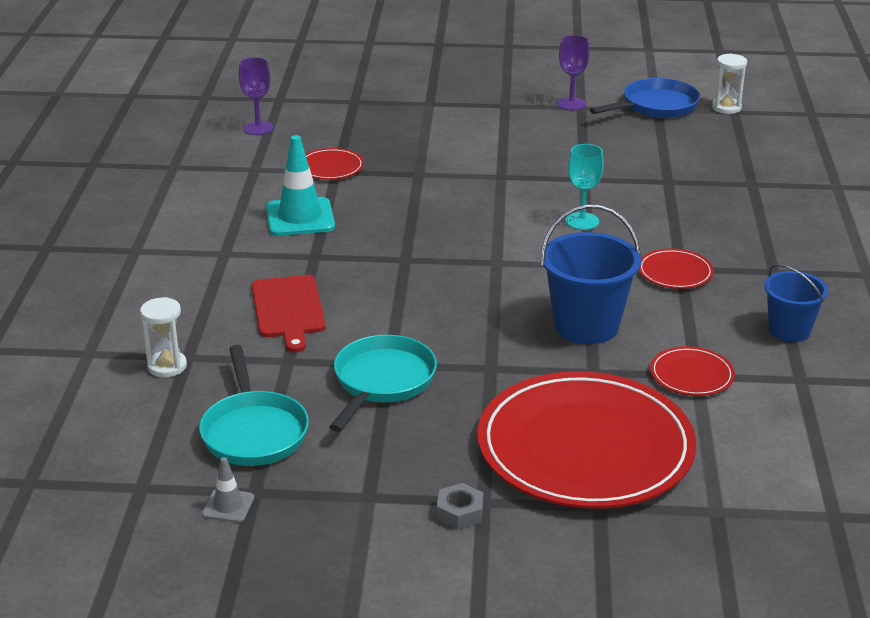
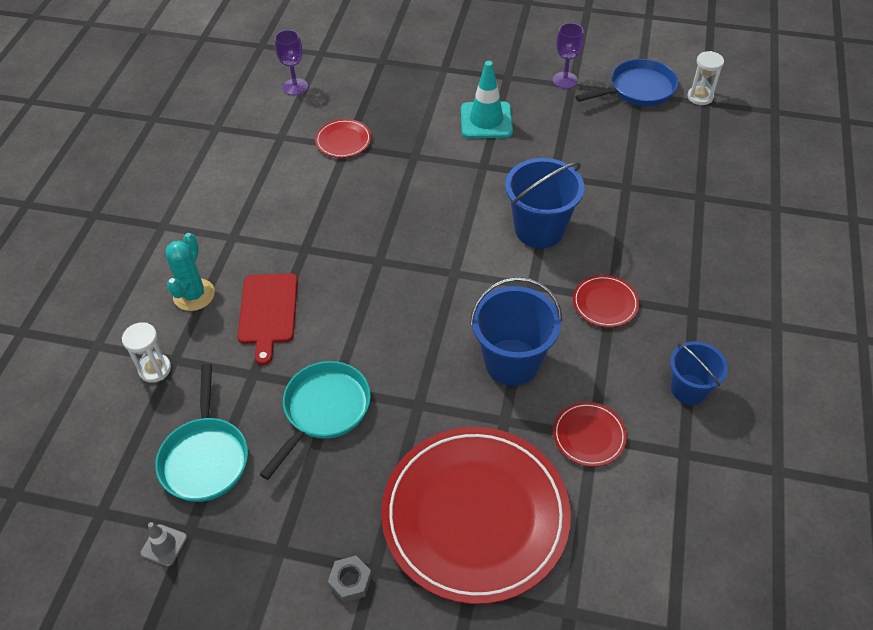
camera: 10 degrees right, 20 degrees up
(194, 303) = (194, 295): none -> turquoise cactus
(300, 217) = (304, 200): turquoise traffic cone -> turquoise traffic cone (486, 120)
(582, 221) = (539, 229): turquoise goblet -> blue bucket

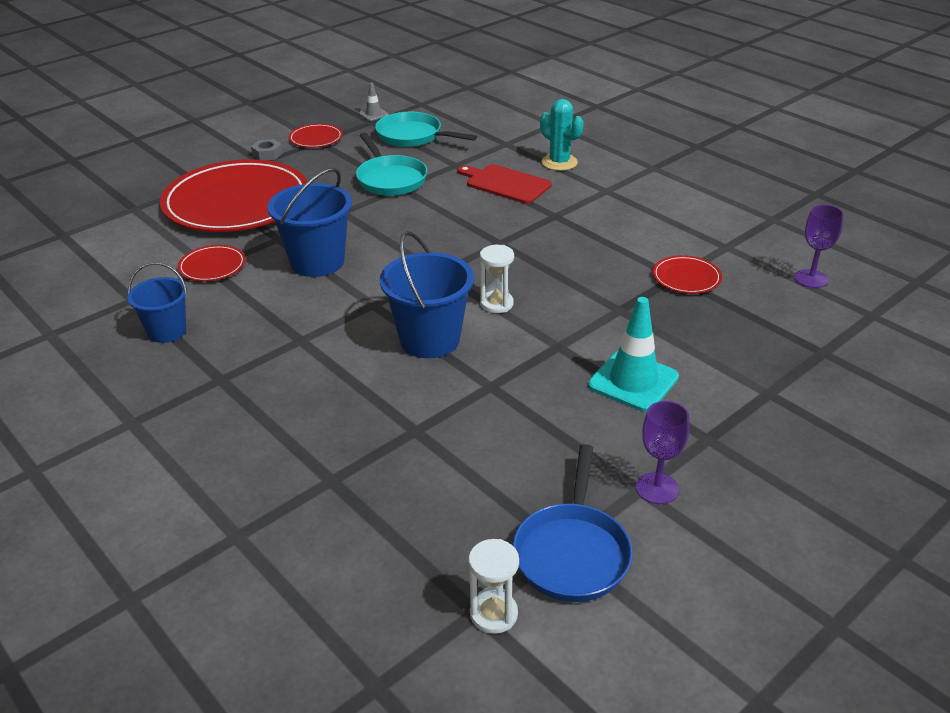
camera: 125 degrees right, 15 degrees down
(155, 369) = (506, 136): white hourglass -> white hourglass (496, 304)
(605, 303) = (301, 334): red plate -> red plate (316, 138)

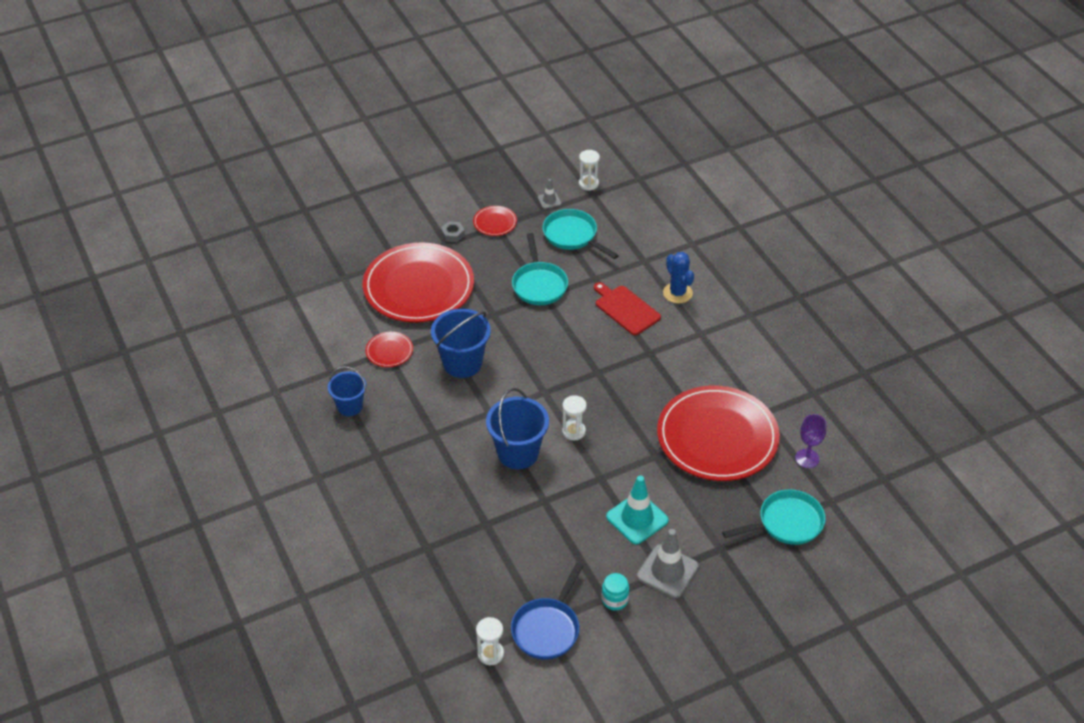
camera: 15 degrees right, 10 degrees up
(413, 97) = (588, 184): none -> white hourglass
(559, 162) = (677, 293): turquoise cactus -> blue cactus
(657, 488) = (614, 600): purple goblet -> turquoise jar
(686, 278) = (717, 437): red plate -> red plate, size x2.42
(713, 435) = (667, 571): none -> grey traffic cone
(835, 347) = (786, 523): none -> turquoise pan

